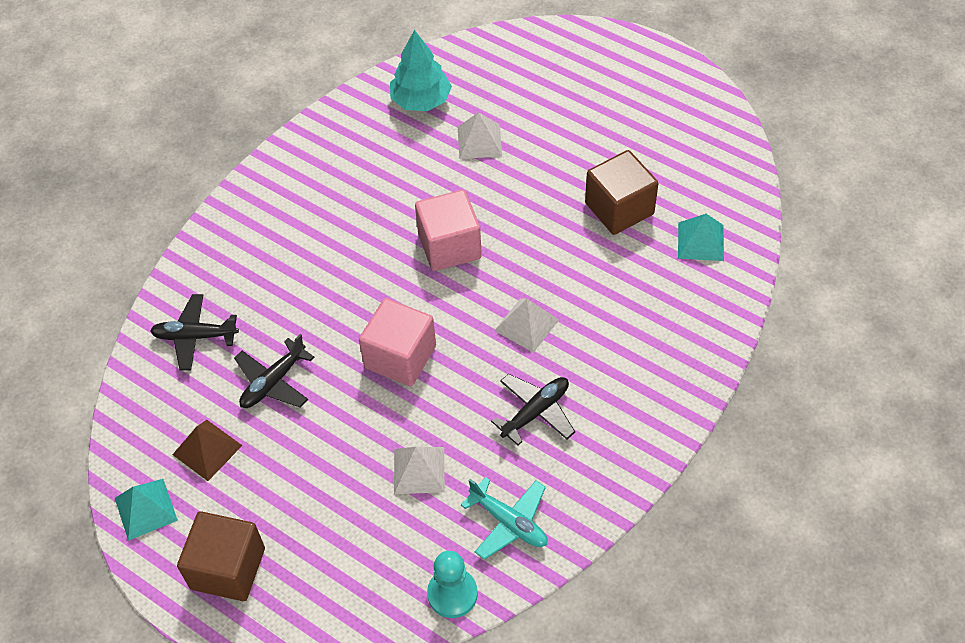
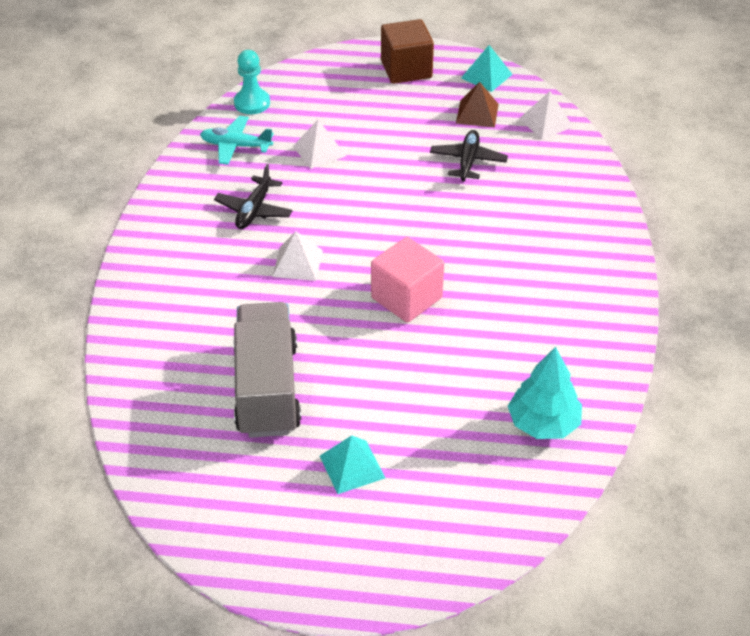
camera: 150 degrees right, 10 degrees down
(195, 336) = (554, 166): black plane -> none
(400, 357) = (385, 207): pink cube -> none
(479, 141) = (450, 403): white pyramid -> white pyramid (546, 122)
(619, 208) = (267, 389): brown cube -> grey truck
(700, 241) = (171, 387): turquoise pyramid -> turquoise pyramid (352, 467)

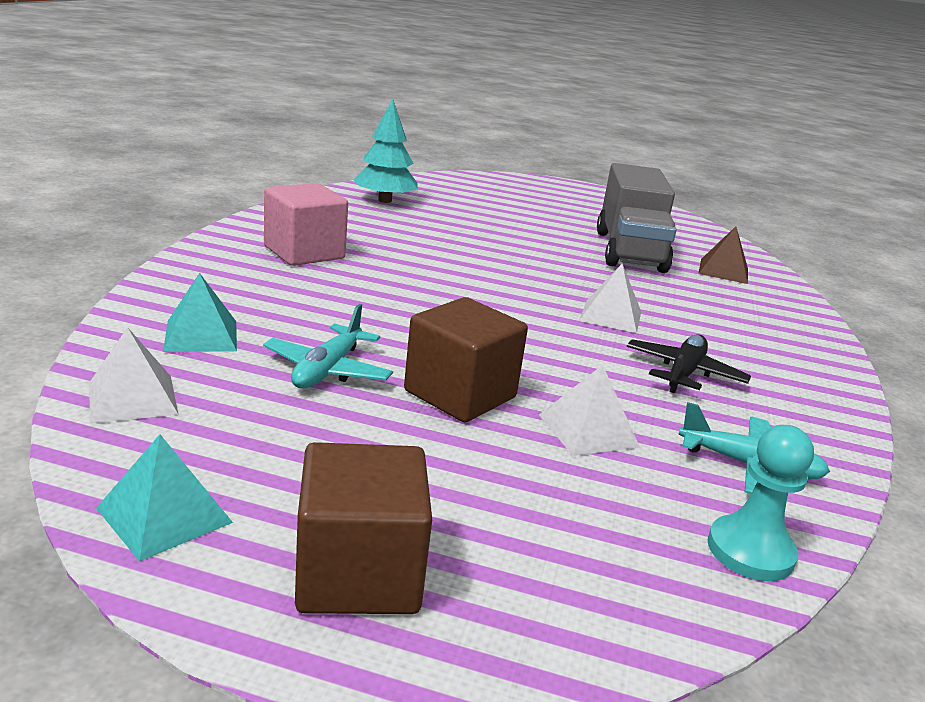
camera: 175 degrees left, 20 degrees down
(352, 467) = (552, 213): turquoise pyramid -> turquoise pyramid (201, 335)
(391, 160) = (460, 394): none -> brown cube
(406, 298) = (481, 272): pink cube -> pink cube (304, 252)
(468, 161) = (327, 370): black plane -> turquoise plane
(477, 113) = (254, 438): brown pyramid -> brown pyramid (723, 271)

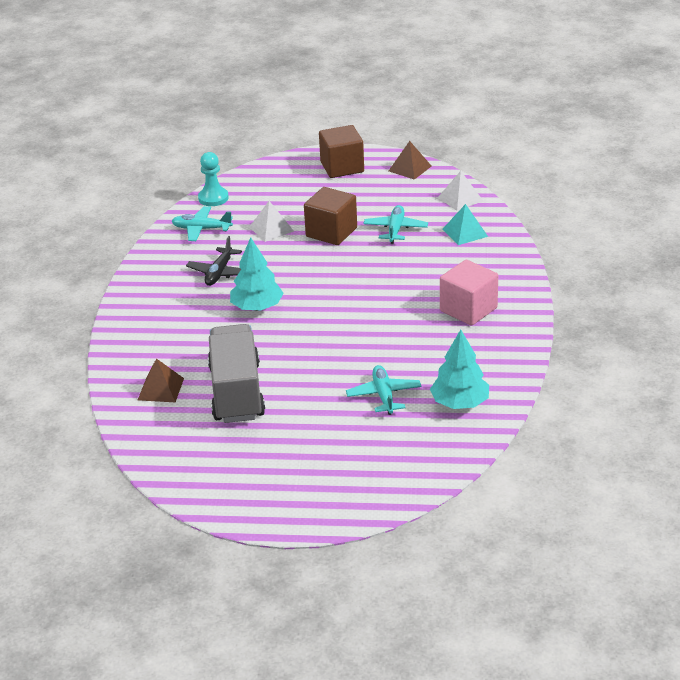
camera: 175 degrees right, 10 degrees up
(164, 515) = (410, 168): turquoise pyramid -> brown pyramid
(462, 219) = (384, 395): none -> turquoise plane
(610, 316) = (257, 307): white pyramid -> turquoise tree

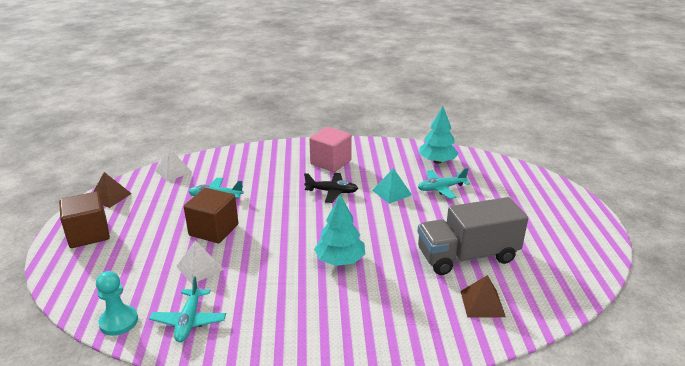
camera: 100 degrees left, 5 degrees down
(219, 273) = (281, 293): black plane -> black plane (332, 192)
(465, 232) = (226, 167): turquoise pyramid -> turquoise pyramid (392, 192)

